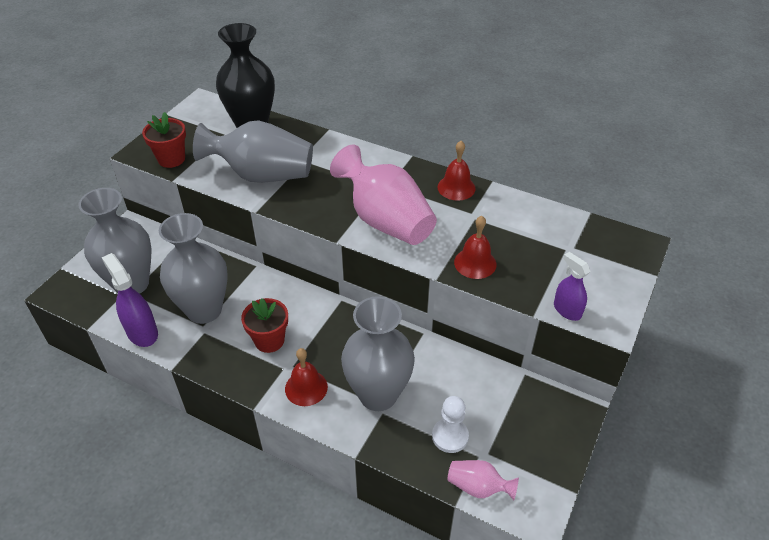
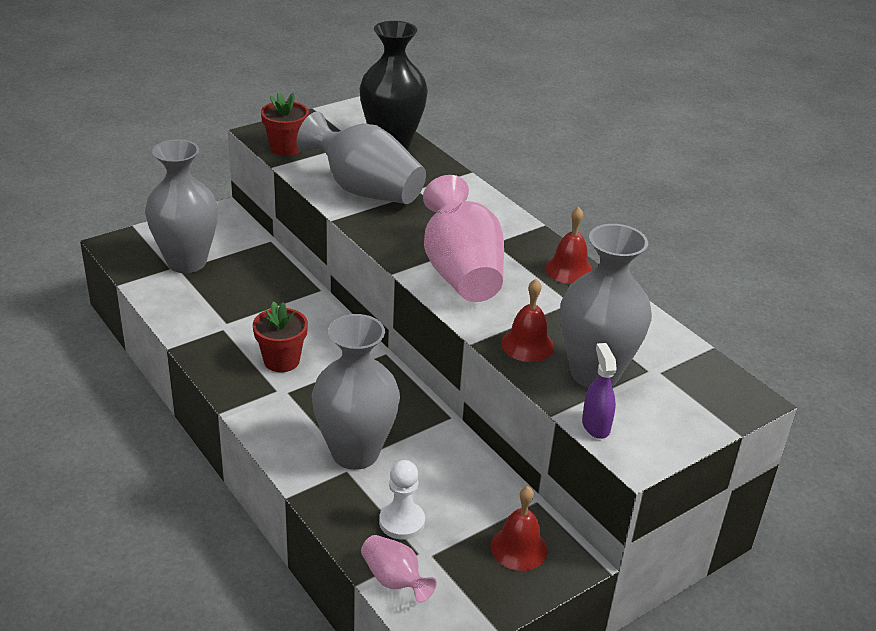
camera: 25 degrees right, 10 degrees down
(142, 332) = (164, 307): purple spray bottle -> none
(204, 310) = (238, 310): grey vase -> grey vase (594, 373)
(306, 388) = (285, 416): red bell -> red bell (519, 548)

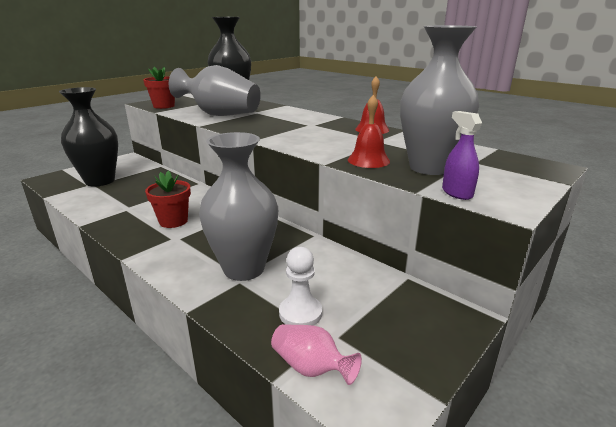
camera: 10 degrees left, 10 degrees down
(187, 262) = (100, 181): grey vase -> black vase
(461, 273) = (300, 136): pink vase -> none
(519, 548) = (413, 315): red bell -> none

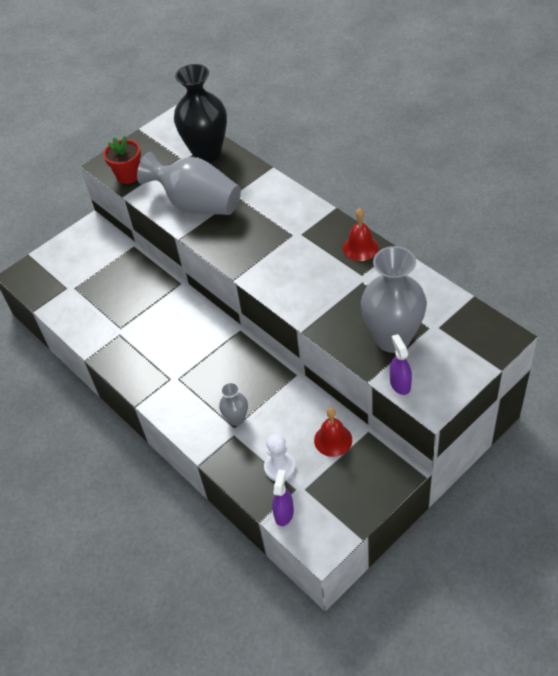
camera: 10 degrees right, 25 degrees up
(100, 181) = (77, 279): black vase -> none
(173, 221) = (167, 352): red flower pot -> none
(244, 268) = (236, 419): grey vase -> grey vase, size x0.48
(311, 367) = (284, 513): pink vase -> purple spray bottle
(368, 160) = (341, 324): red bell -> red bell (333, 440)

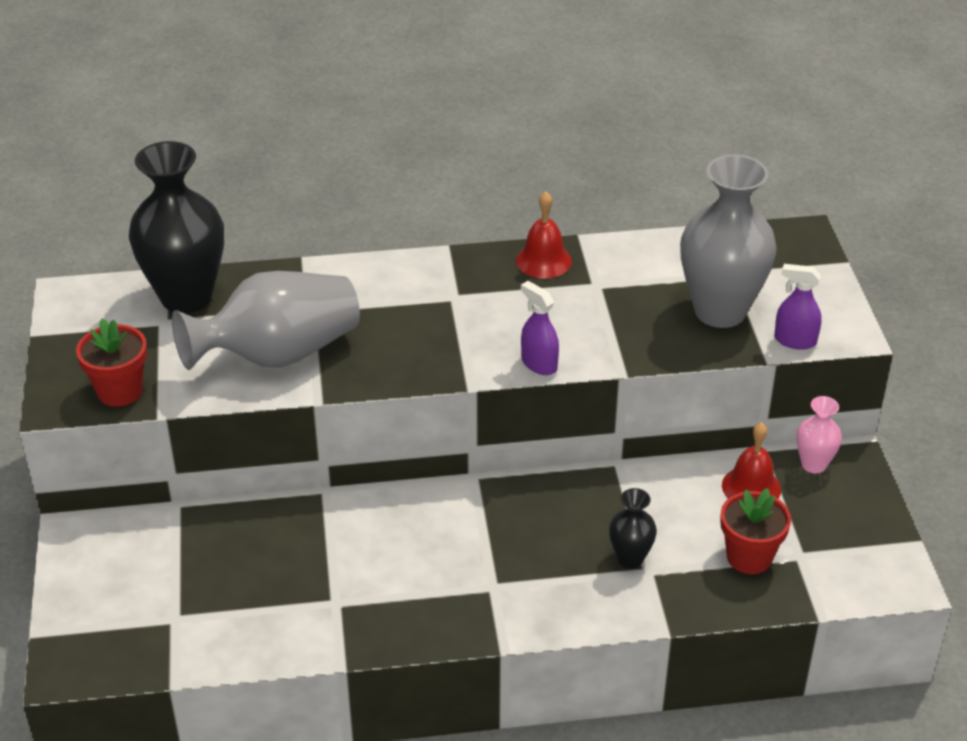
camera: 60 degrees left, 10 degrees down
(236, 419) = (630, 558): grey vase -> black vase
(280, 467) = (749, 557): white pawn -> red flower pot
(284, 513) = (824, 589): purple spray bottle -> purple spray bottle (539, 364)
(377, 458) = (813, 464): none -> pink vase

